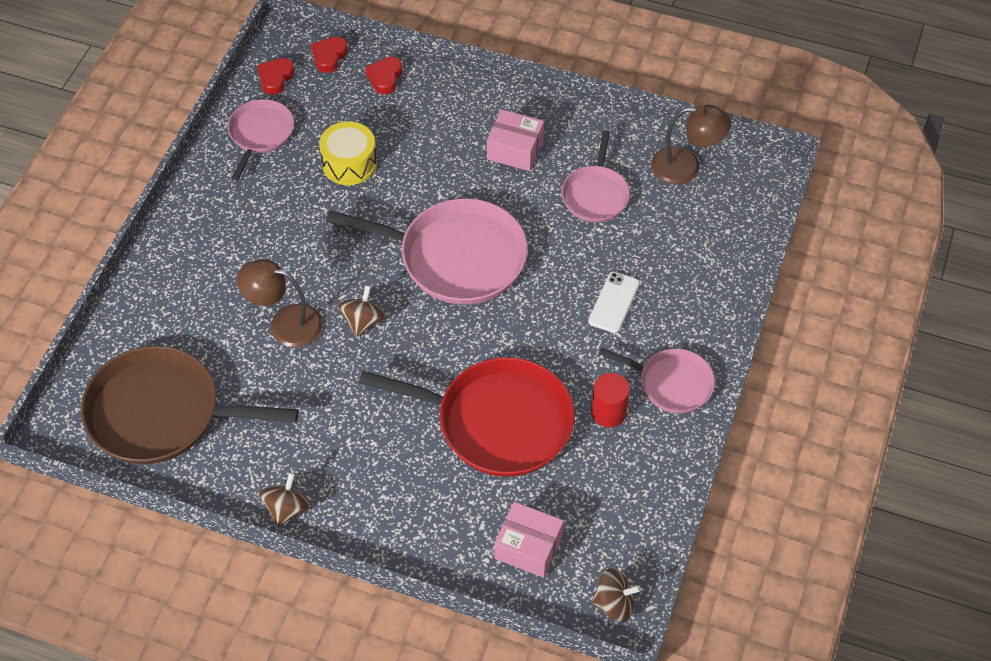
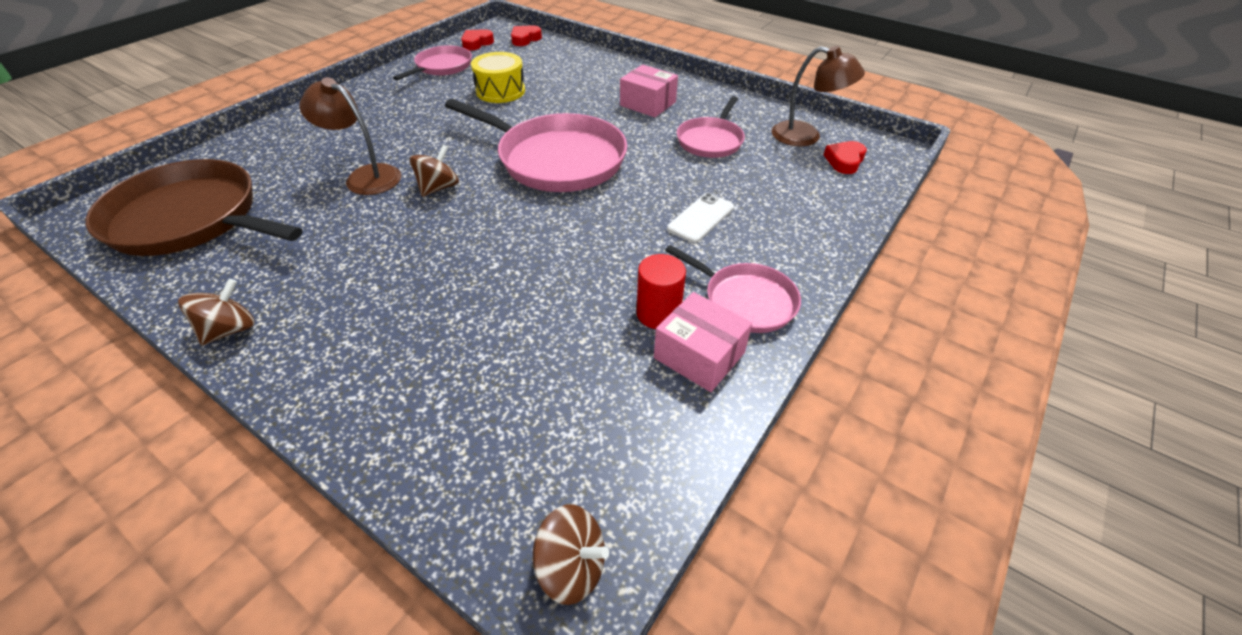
camera: 15 degrees right, 10 degrees down
(385, 78) = (561, 54): red heart -> red heart (844, 161)
(498, 422) = (523, 296): red pan -> none
(528, 547) = (486, 446): pink box -> pink box (699, 355)

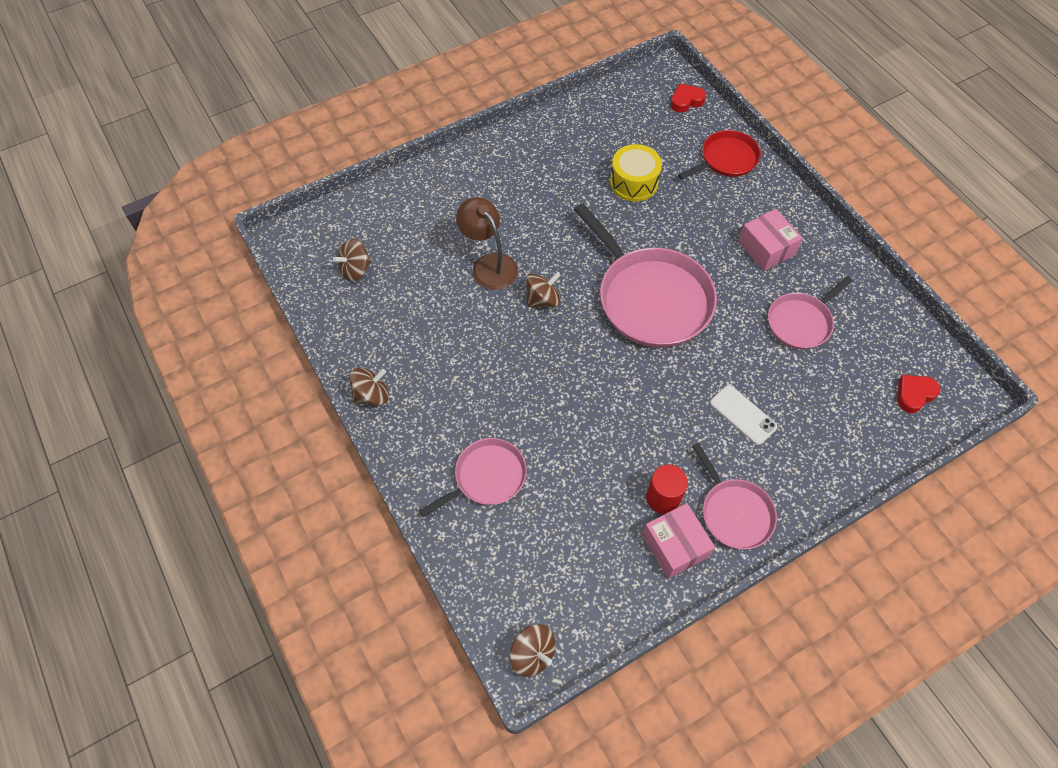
camera: 25 degrees right, 15 degrees up
(190, 219) = (355, 270): brown pan -> brown spinning top
(442, 67) = (591, 125): pink pan -> pink pan (487, 477)
(476, 43) = (635, 94): red heart -> none
(579, 62) = (726, 159): none -> red pan
(701, 218) = (743, 415): white phone -> white phone turned 75 degrees clockwise
(806, 136) = (897, 349): brown lamp -> none

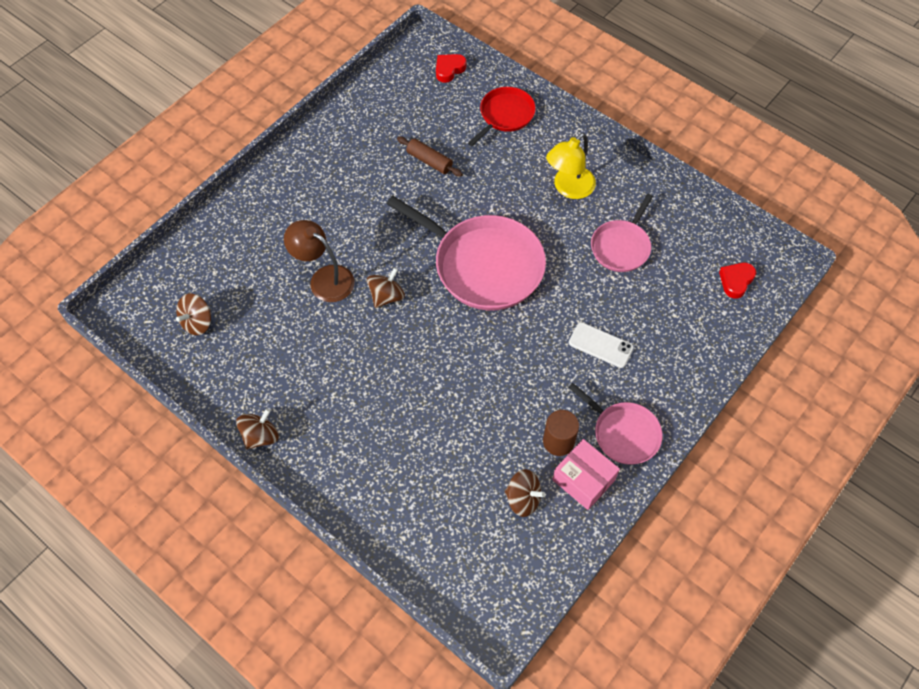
camera: 20 degrees left, 0 degrees up
(487, 477) = (397, 476): pink pan -> none
(532, 654) = (496, 617): brown spinning top -> brown spinning top (523, 499)
(634, 182) = (429, 161): yellow drum -> brown rolling pin
(663, 498) = (558, 441): red cylinder -> brown cylinder
(766, 248) = (568, 188): pink box -> yellow lamp

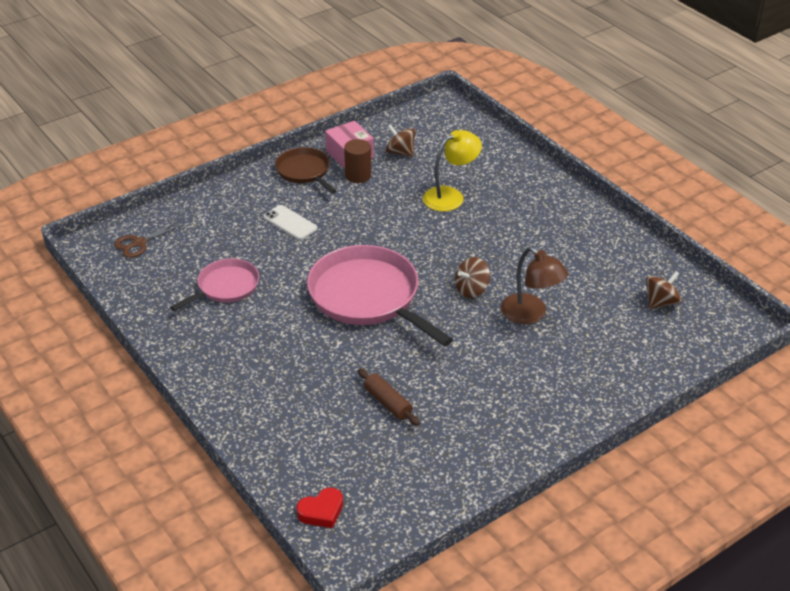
camera: 165 degrees left, 20 degrees down
(260, 436) = (603, 217): brown spinning top -> none
(505, 115) = (277, 437): red pan -> none
(568, 188) = (247, 346): yellow lamp -> yellow lamp (450, 196)
(623, 433) = (304, 171): pink pan -> brown pan
(736, 281) = (139, 243): red heart -> brown scissors

